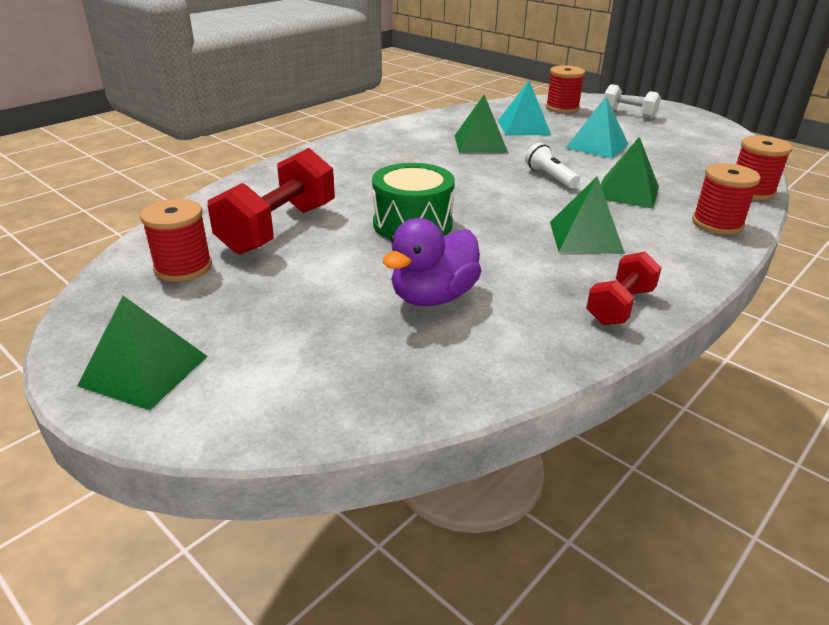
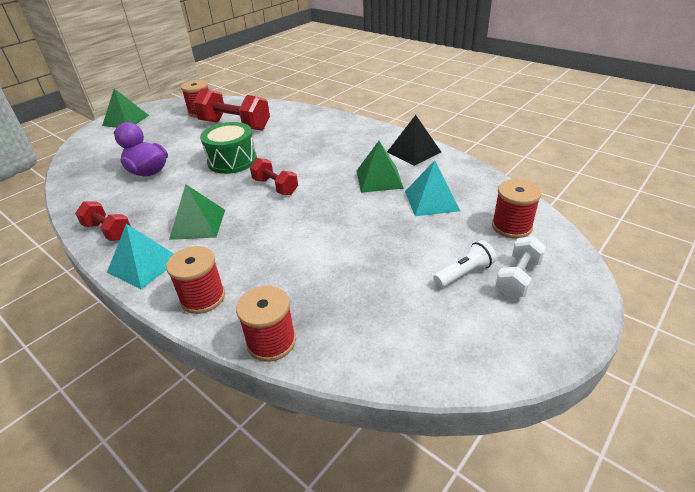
camera: 90 degrees right, 5 degrees up
(422, 126) = (414, 152): none -> black pyramid
(493, 193) = (275, 187): none -> red dumbbell
(550, 177) = (306, 212): white flashlight -> white flashlight (464, 273)
(597, 146) = (389, 243): turquoise pyramid -> turquoise pyramid (144, 265)
(627, 192) = (274, 251): green pyramid -> none

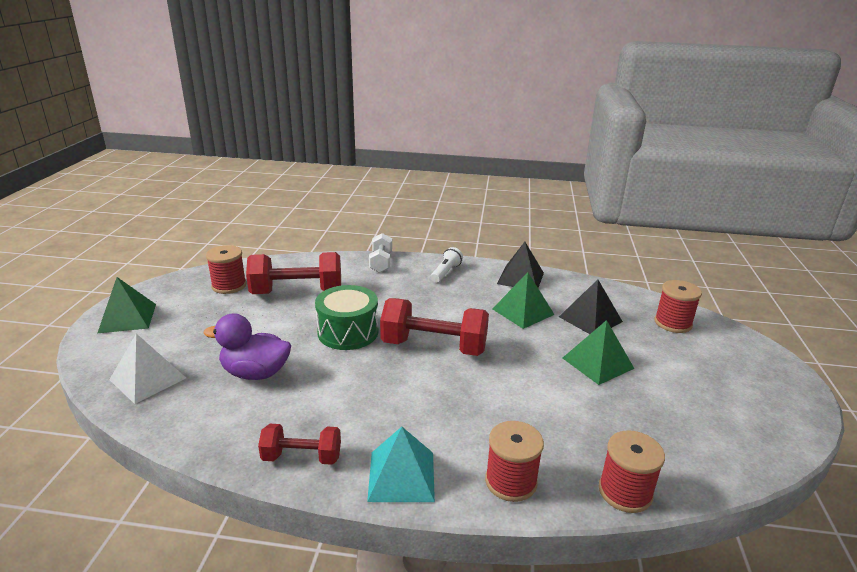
camera: 35 degrees left, 10 degrees down
(93, 159) = (148, 378): none -> white pyramid
(198, 224) = (402, 411): green pyramid -> green pyramid (598, 363)
(275, 187) = (434, 346): red dumbbell -> red dumbbell, size x1.73
(431, 200) = (590, 319): turquoise pyramid -> black pyramid
(464, 273) = (688, 372): white flashlight -> white flashlight (445, 272)
(518, 278) = (725, 363): white dumbbell -> white dumbbell (381, 262)

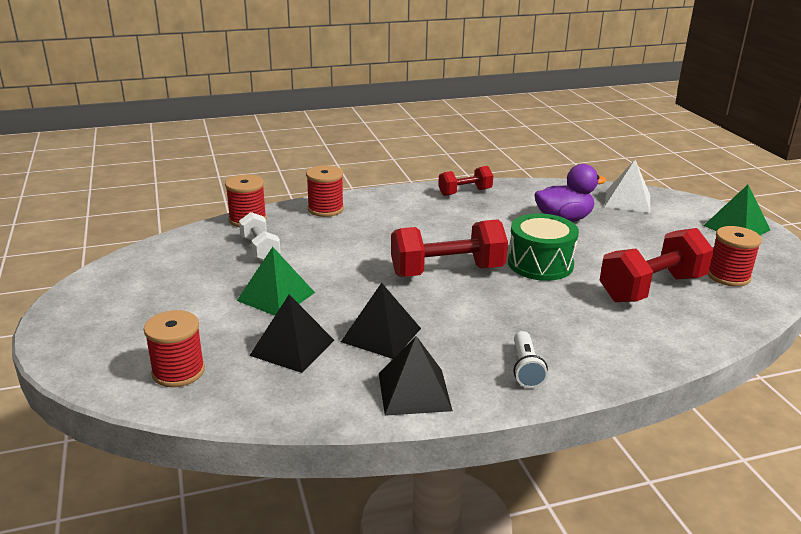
camera: 155 degrees right, 0 degrees up
(381, 262) = (629, 359): white dumbbell -> white dumbbell (260, 249)
(401, 476) = (396, 198): turquoise pyramid -> none
(523, 311) = (381, 335): green pyramid -> black pyramid

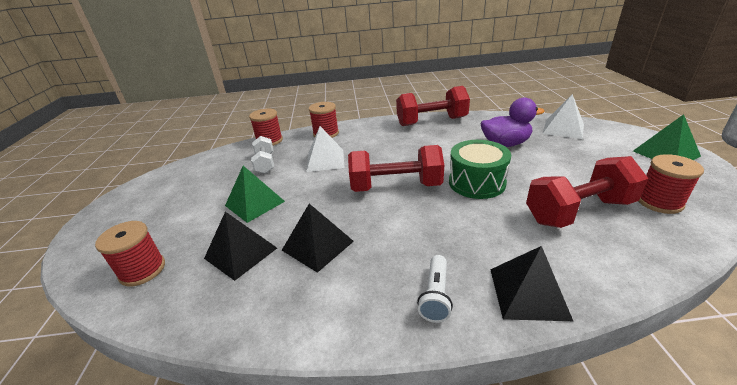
camera: 15 degrees right, 5 degrees up
(342, 243) = (325, 160): none -> white pyramid
(414, 391) = (320, 313): black pyramid -> black pyramid (528, 293)
(465, 192) = (431, 121): red dumbbell -> red dumbbell, size x1.73

